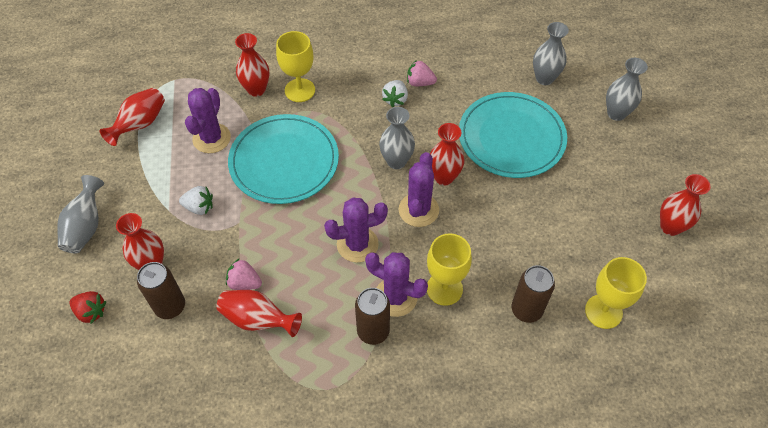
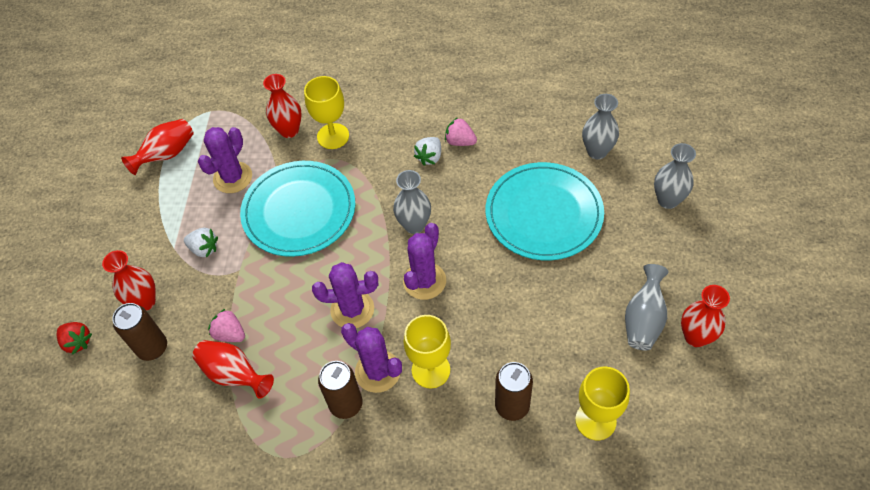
camera: 15 degrees right, 0 degrees up
(86, 227) = (92, 254): grey vase -> grey vase (643, 320)
(444, 177) = (460, 249): red vase -> none

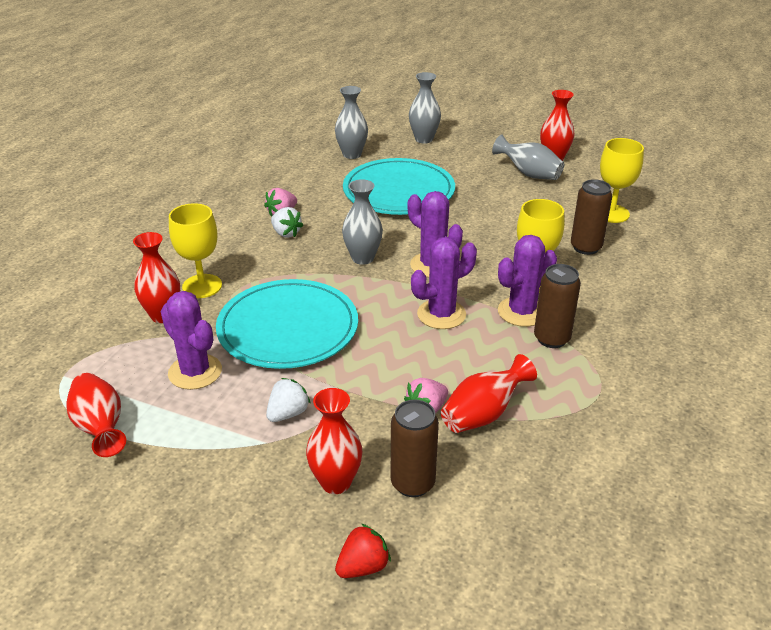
camera: 75 degrees left, 20 degrees down
(352, 309) = (441, 314): purple cactus -> purple cactus turned 45 degrees clockwise

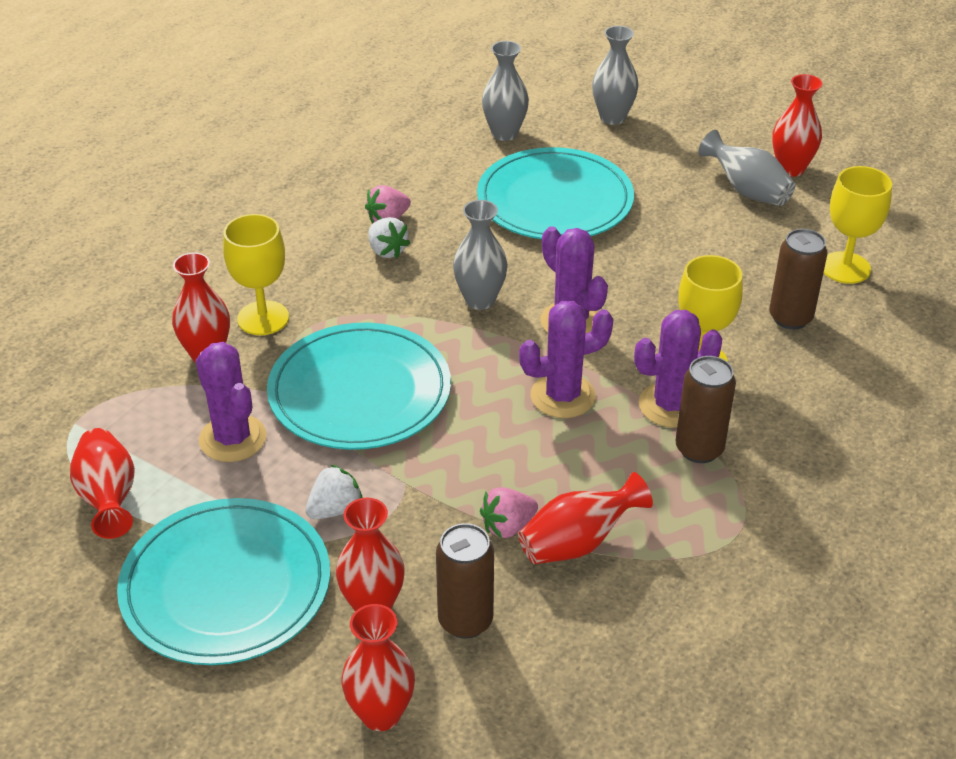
camera: 10 degrees right, 5 degrees up
(211, 482) = (226, 586): none -> turquoise plate
(363, 567) = (381, 714): red strawberry -> red vase

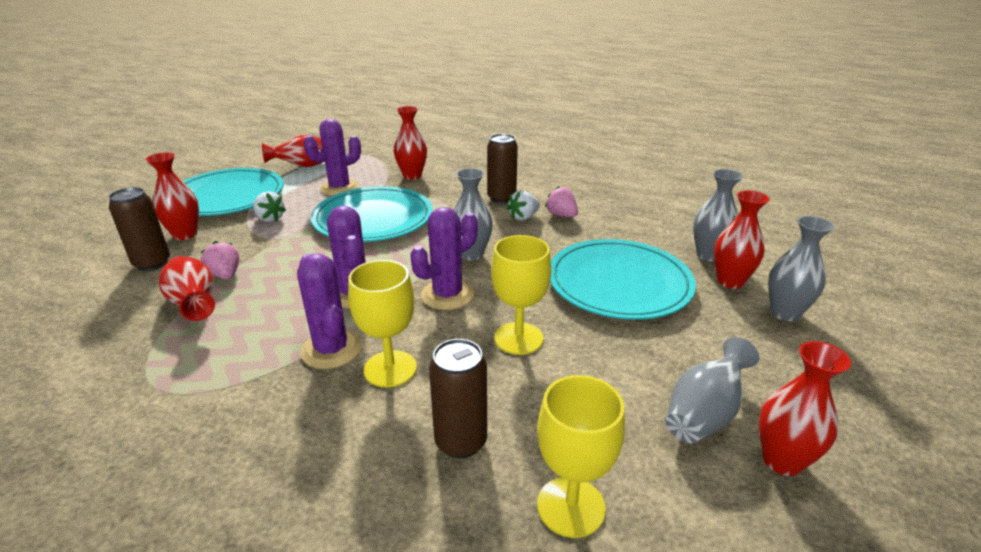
camera: 85 degrees right, 10 degrees down
(263, 318) = (446, 186): yellow goblet -> yellow goblet (518, 338)
(381, 714) = (103, 242): red vase -> red vase (730, 281)
(699, 449) = (270, 366): brown can -> brown can (501, 198)

